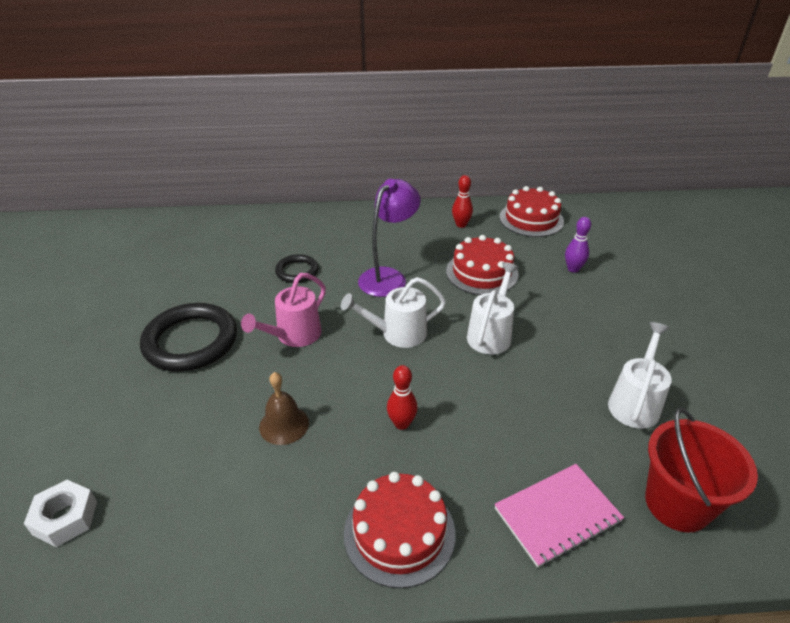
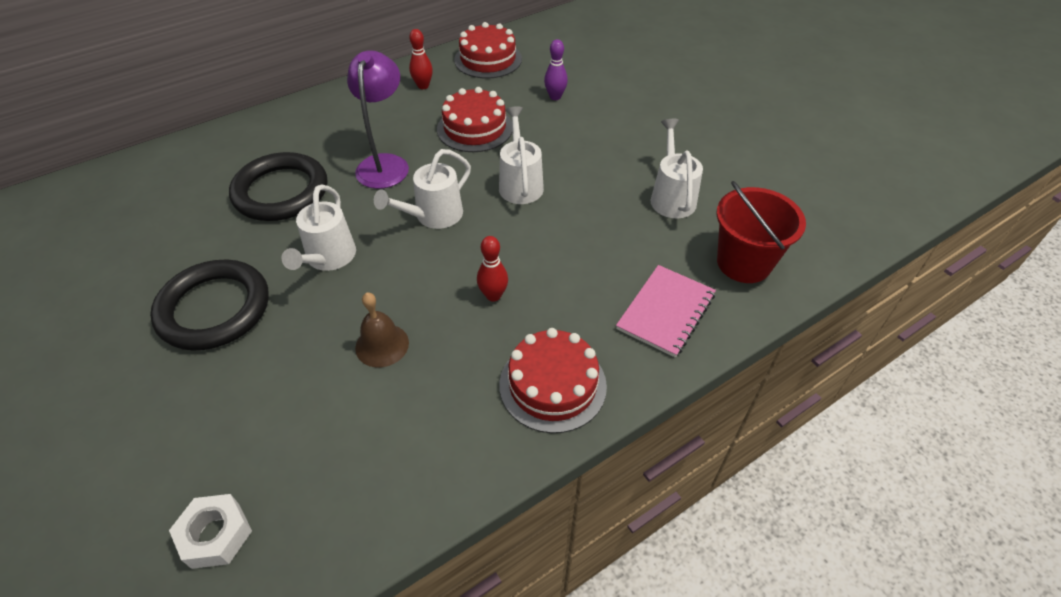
camera: 30 degrees left, 10 degrees up
(293, 336) = (328, 259): pink watering can -> white watering can
(297, 271) = (281, 192): black ring -> black ring, size x1.88

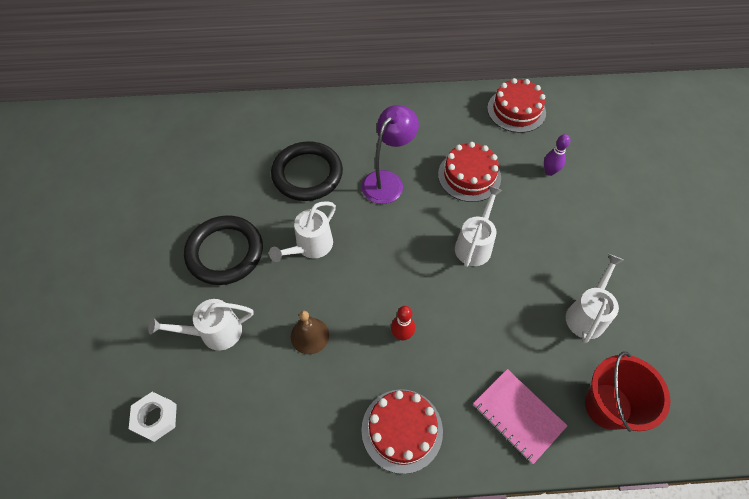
camera: 30 degrees right, 10 degrees up
(423, 86) = (452, 117): red bowling pin -> none
(433, 216) = (396, 244): white watering can -> white watering can (214, 333)
(666, 312) = (518, 416): pink notebook -> pink notebook turned 75 degrees clockwise

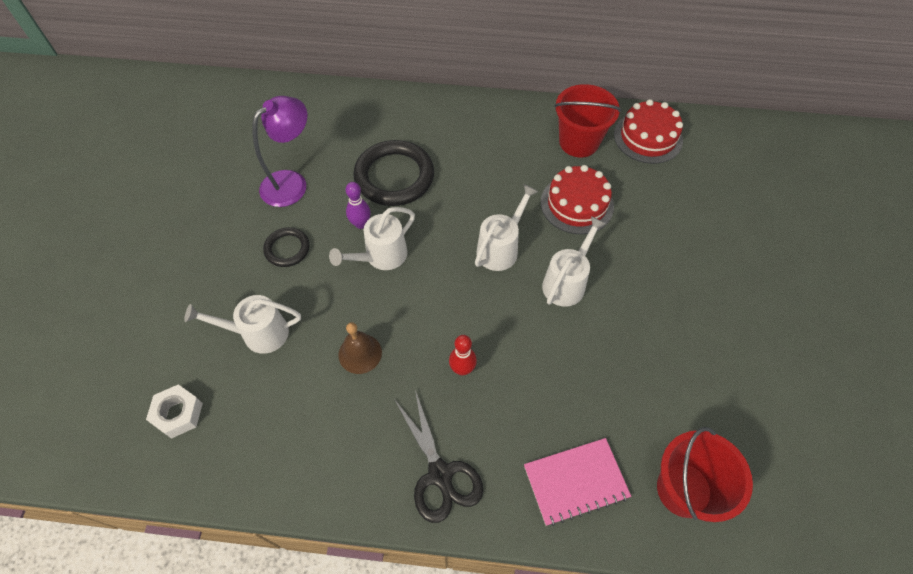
camera: 10 degrees right, 0 degrees up
(225, 252) = (287, 249): black ring -> black ring, size x0.53
(387, 181) = (482, 196): purple lamp -> purple lamp (292, 182)
(402, 430) = (440, 474): red cake -> black scissors
(459, 122) = (578, 142): none -> red bucket
(518, 416) = (575, 482): pink notebook -> pink notebook turned 75 degrees counterclockwise
(549, 171) = (672, 212): purple bowling pin -> purple bowling pin (360, 224)
(587, 314) = (682, 381): white watering can -> white watering can (501, 248)

